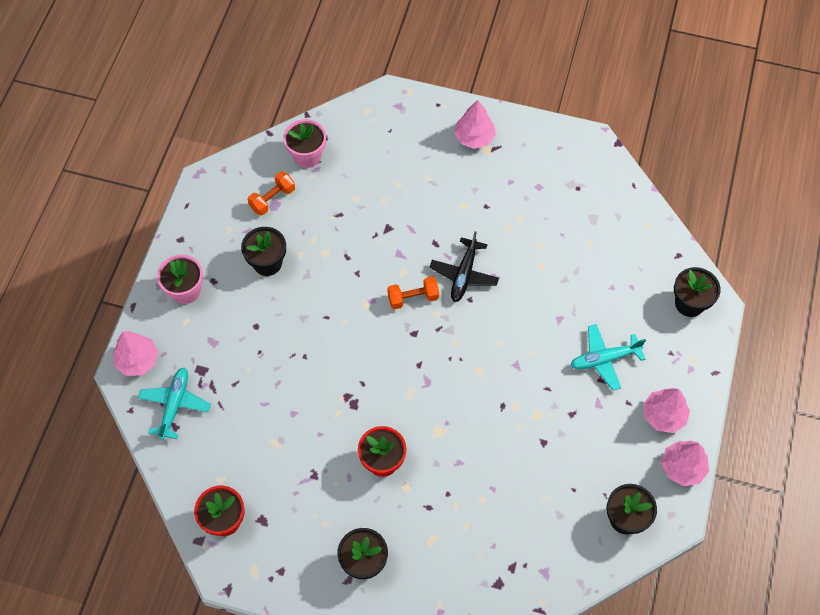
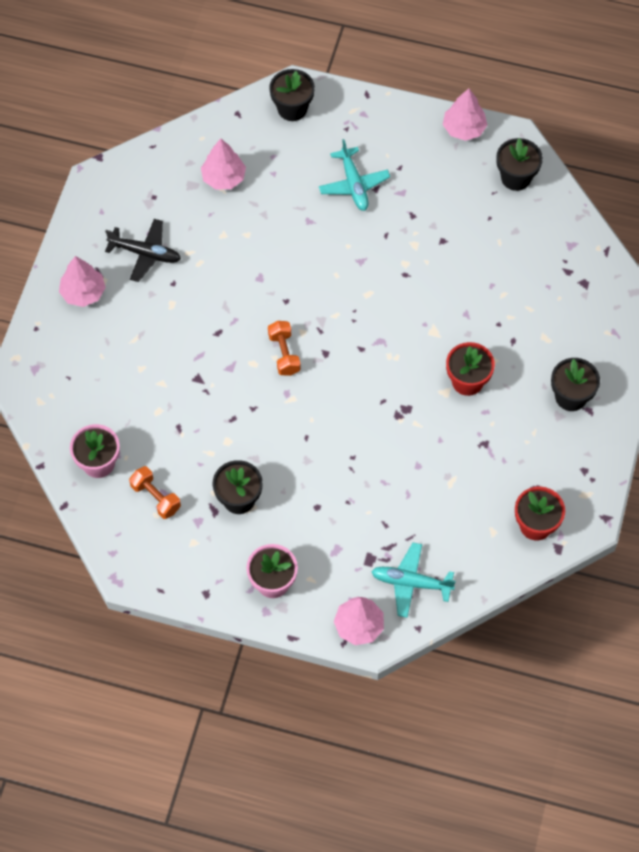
camera: 90 degrees left, 0 degrees up
(464, 275) = (257, 306): black plane -> black plane (145, 253)
(663, 415) = (412, 139): pink tree -> pink tree (223, 178)

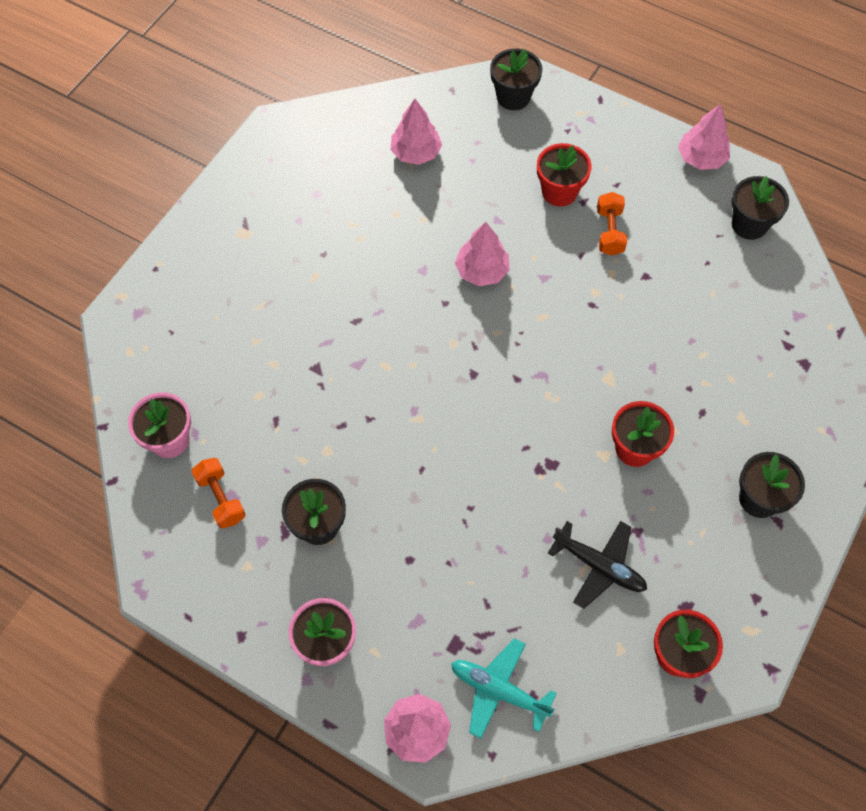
camera: 15 degrees right, 0 degrees up
(83, 292) = (221, 241): pink tree -> pink tree (482, 271)
(145, 253) = (303, 215): black plane -> black plane (599, 566)
(284, 354) = (424, 363): orange dumbbell -> orange dumbbell (609, 232)
(354, 185) = (559, 192): turquoise plane -> red flower pot

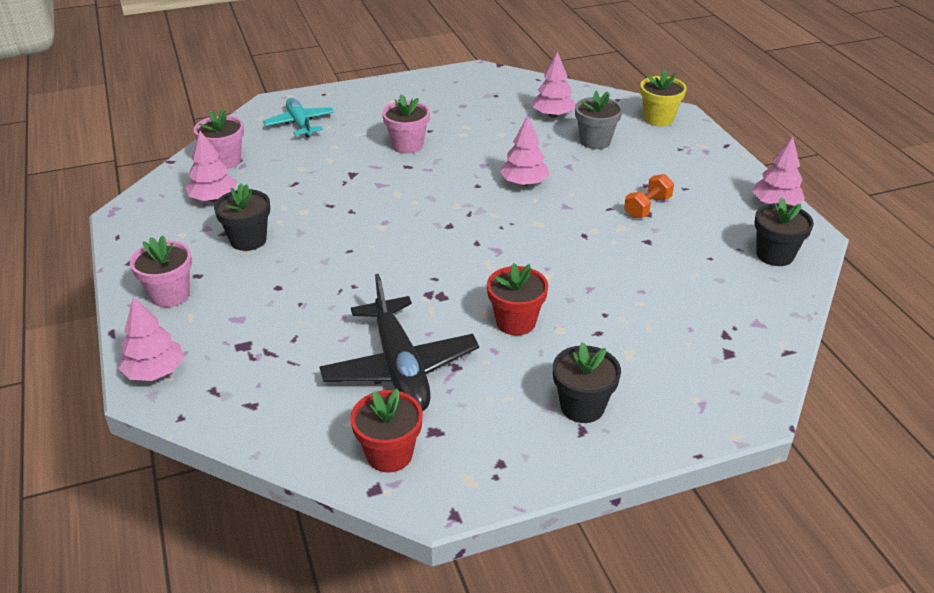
camera: 40 degrees right, 25 degrees down
(221, 498) = (213, 198): orange dumbbell -> pink tree
(325, 291) = (407, 145): none -> pink flower pot
(488, 168) = (595, 141): none -> grey flower pot
(498, 690) = (235, 387): turquoise plane -> turquoise plane (300, 123)
(513, 97) = (658, 119): black flower pot -> yellow flower pot
(559, 192) = (633, 173): red flower pot -> none
(599, 566) = (400, 368): black plane -> black plane, size x1.58

